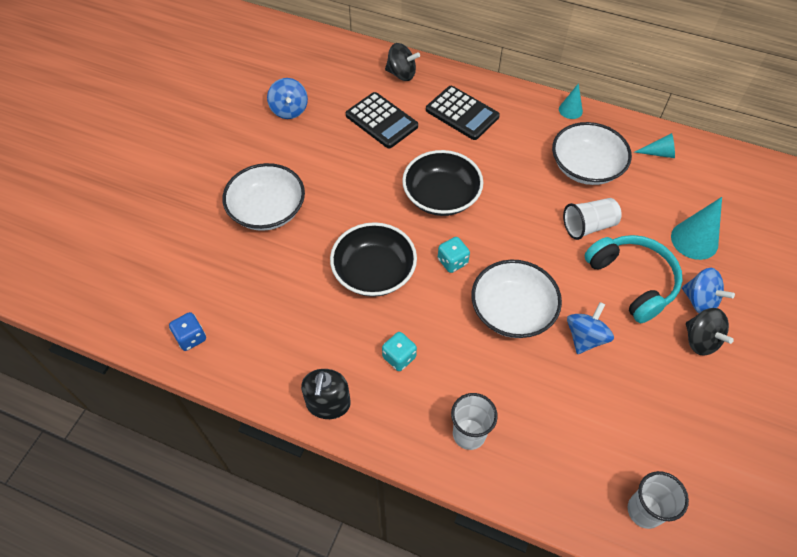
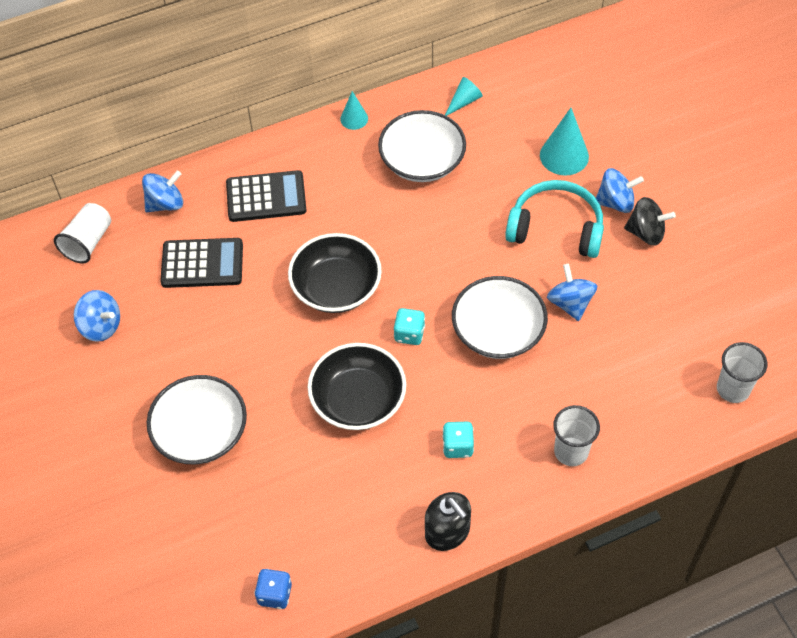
camera: 45 degrees left, 0 degrees up
(401, 74) = (165, 203): black spinning top -> blue spinning top
(588, 226) = (478, 211): white cup -> white cup (88, 242)

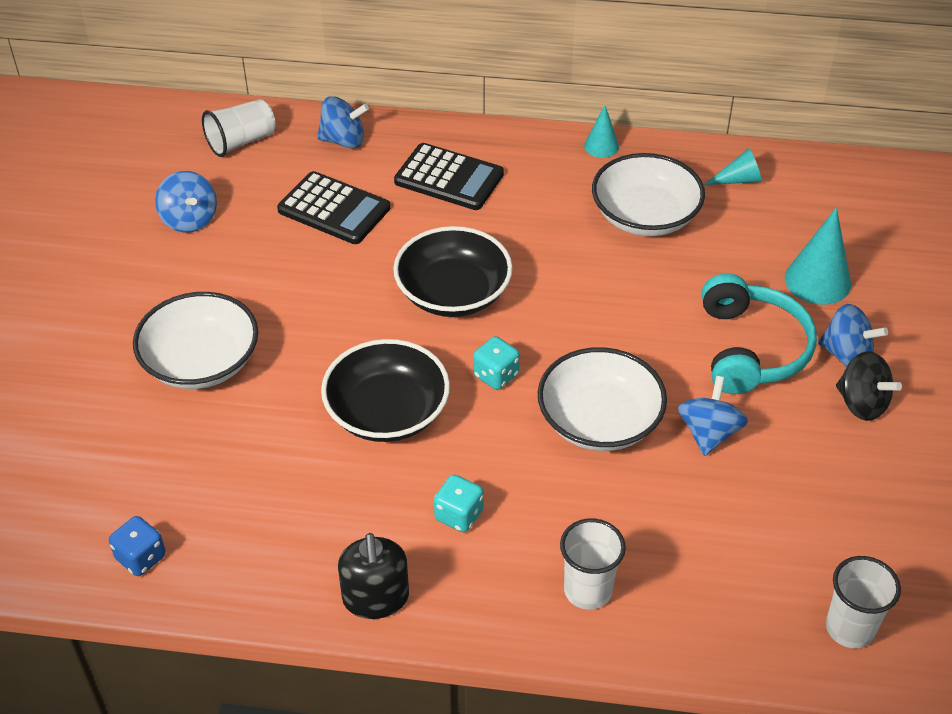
camera: 30 degrees right, 10 degrees down
(556, 228) = (751, 349): turquoise headphones -> turquoise headphones turned 45 degrees clockwise

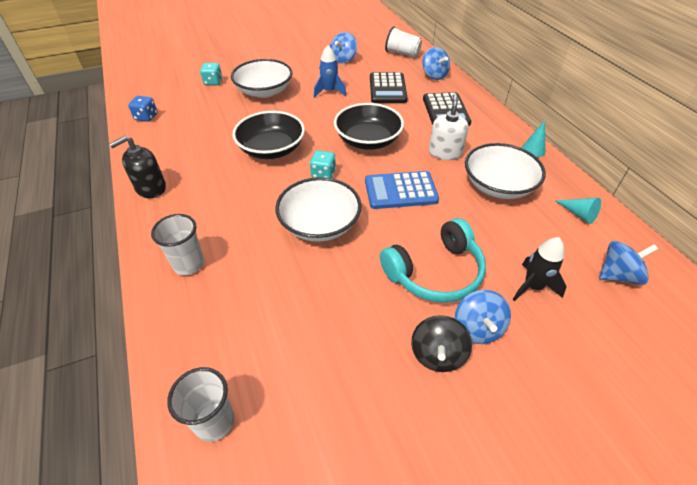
camera: 60 degrees right, 0 degrees up
(279, 280) = (329, 91): none -> blue rocket
(459, 515) = (218, 196): turquoise dice -> turquoise dice (213, 82)
(543, 229) = (445, 152): none -> white soap dispenser
(590, 311) = (400, 191): none -> blue calculator
(709, 433) = (345, 276): blue spinning top -> blue spinning top (617, 275)
(817, 280) = (532, 286): turquoise cone -> black rocket

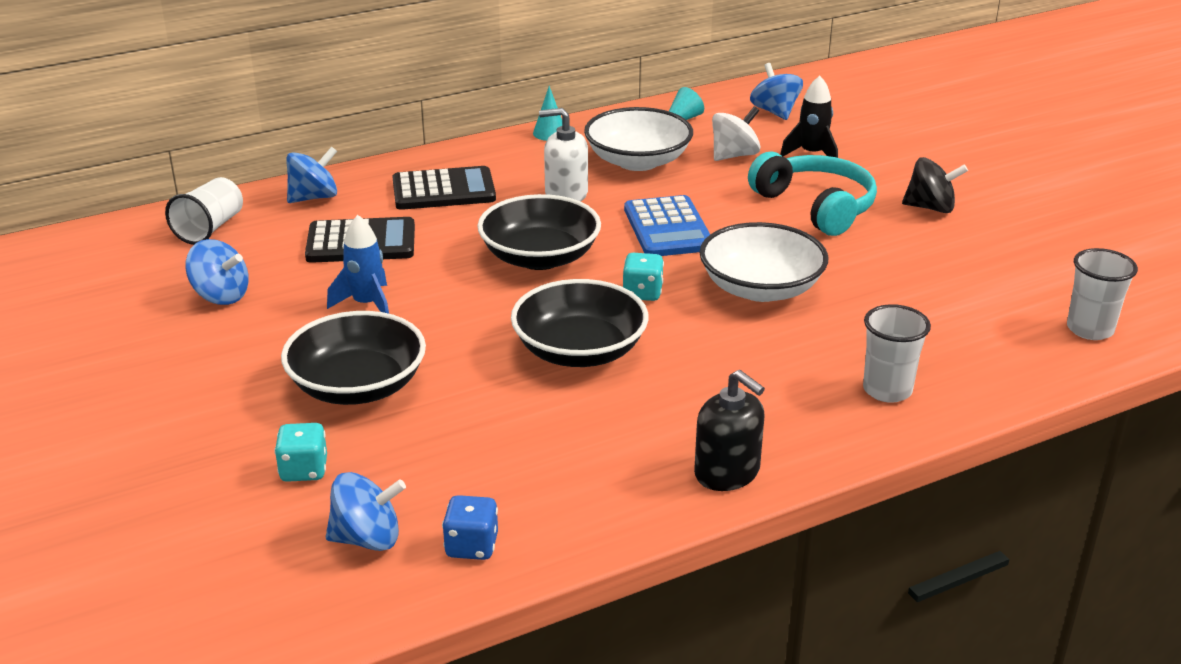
camera: 95 degrees left, 15 degrees down
(264, 91) = (357, 386): white bowl -> black bowl
(477, 328) = (885, 186): blue spinning top -> blue spinning top (367, 539)
(519, 236) = (734, 155): none -> white spinning top

